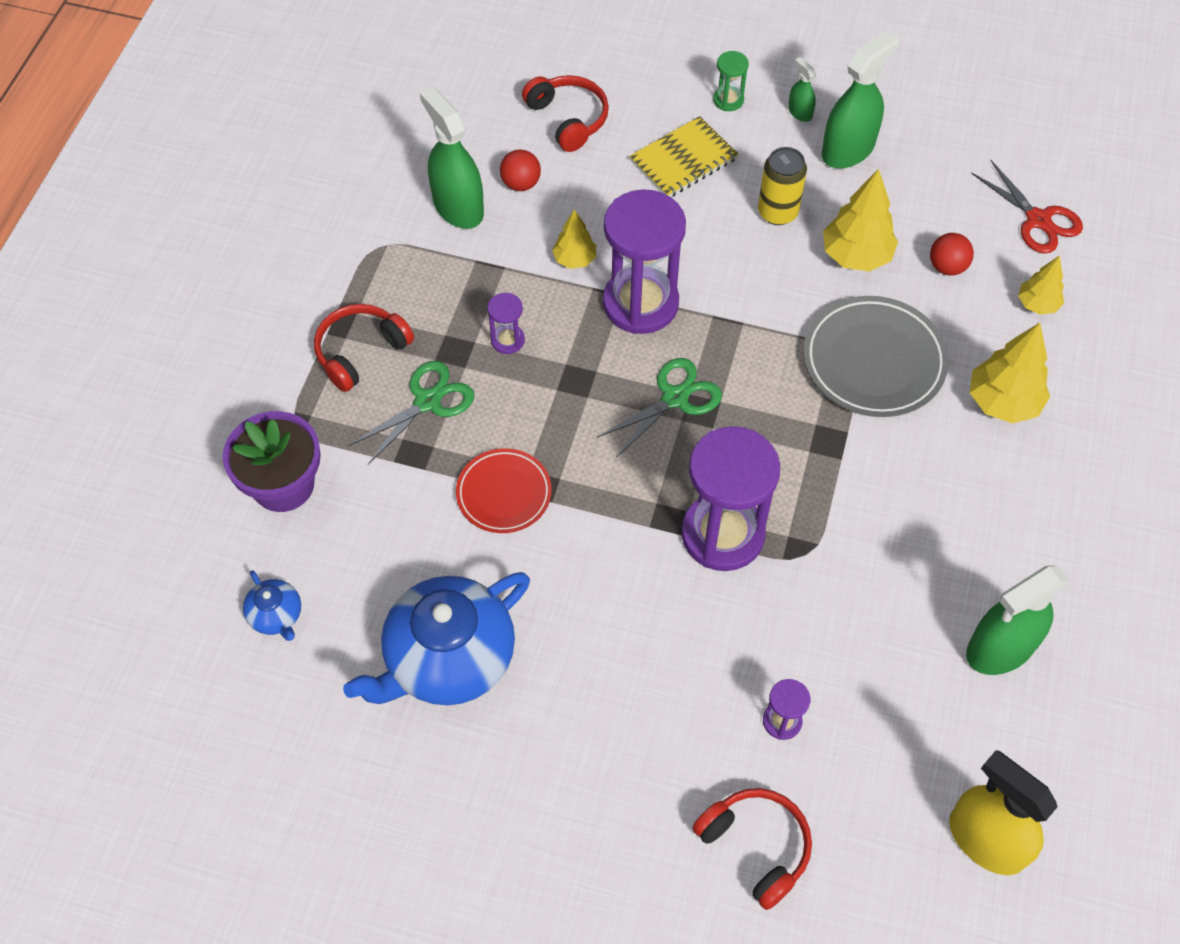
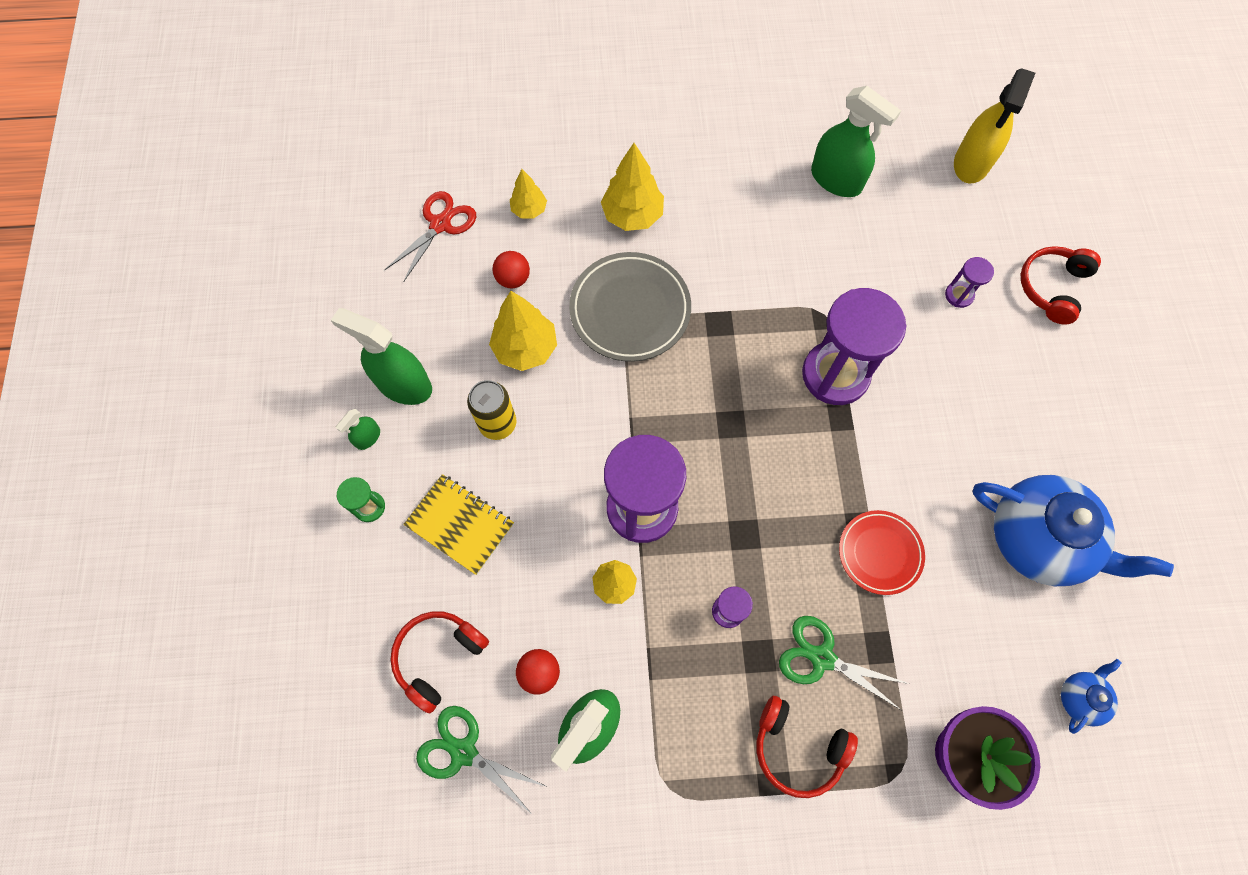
camera: 110 degrees left, 10 degrees up
(674, 398) = (728, 448): green scissors -> green scissors (463, 752)

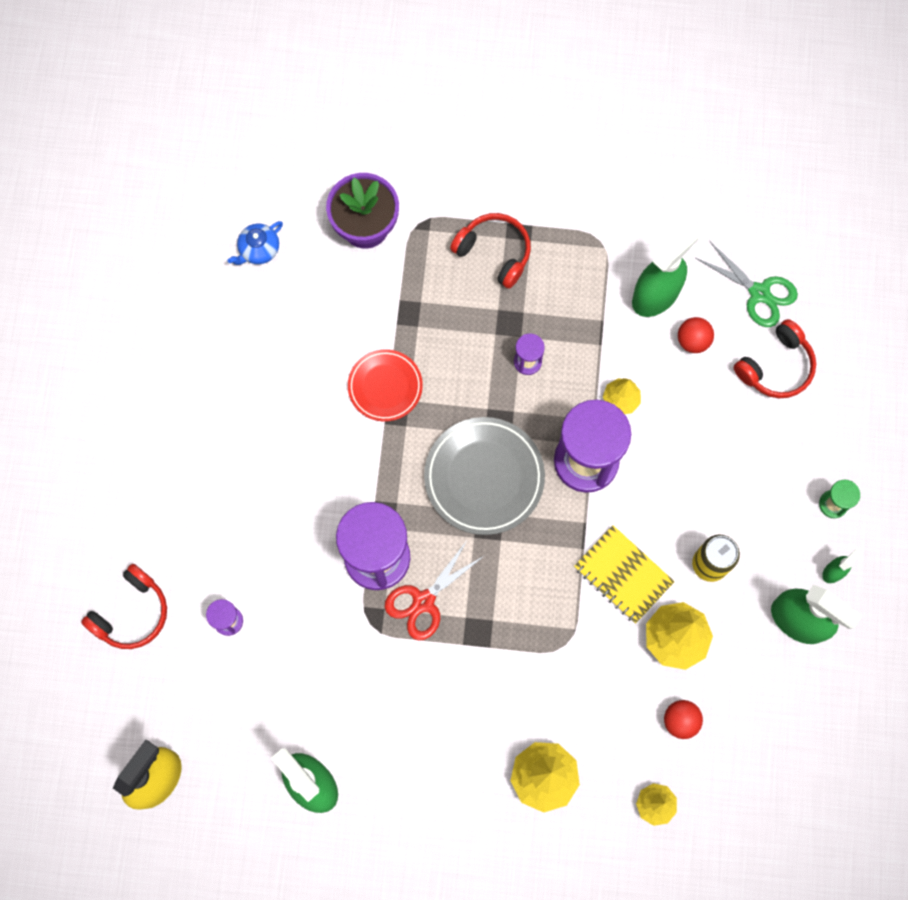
camera: 170 degrees left, 5 degrees up
(440, 224) = (753, 803): red scissors -> red scissors (423, 601)
(460, 525) = (751, 474): yellow notebook -> yellow notebook (623, 575)
(630, 310) = (565, 663): grey plate -> grey plate (484, 477)
(822, 658) = (458, 313): green scissors -> none
(1039, 539) = (243, 375): blue teapot -> none

